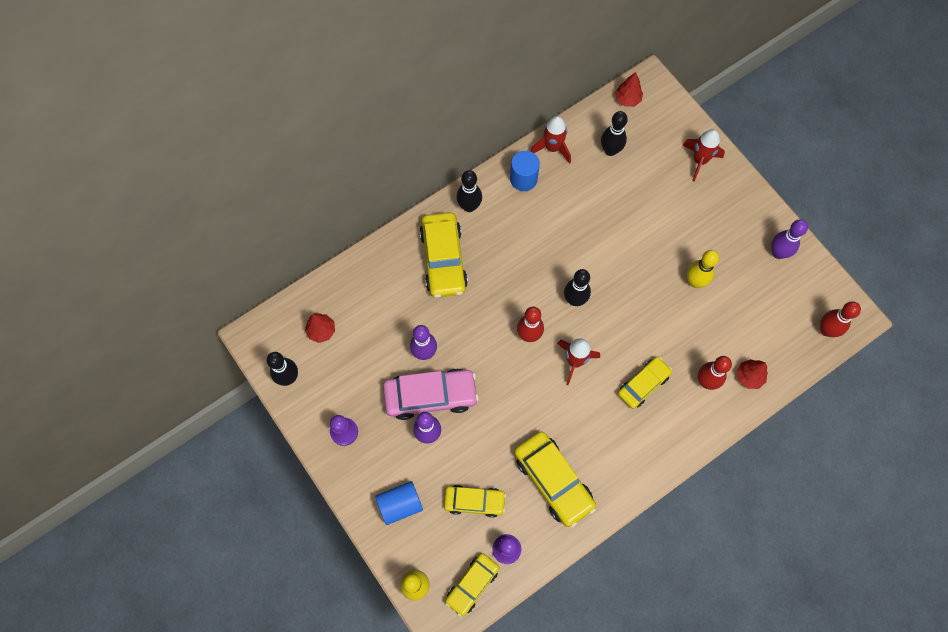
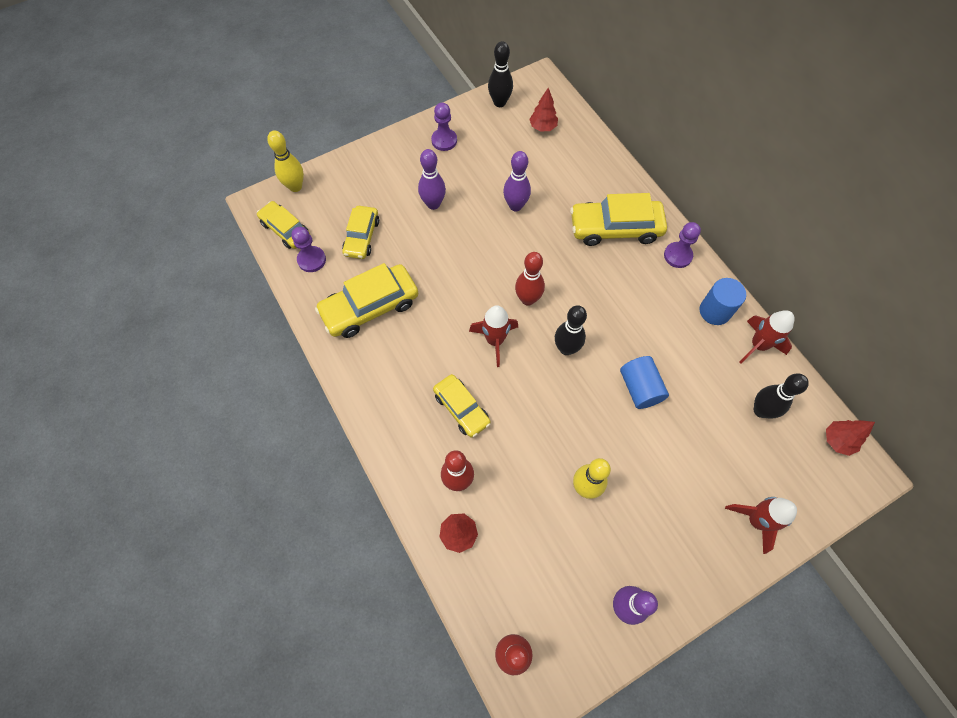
camera: 95 degrees right, 5 degrees down
(400, 504) = (370, 179): blue cylinder -> blue cylinder (640, 388)
(430, 396) = (470, 208): pink car -> none
(469, 206) = (677, 256): black bowling pin -> purple pawn

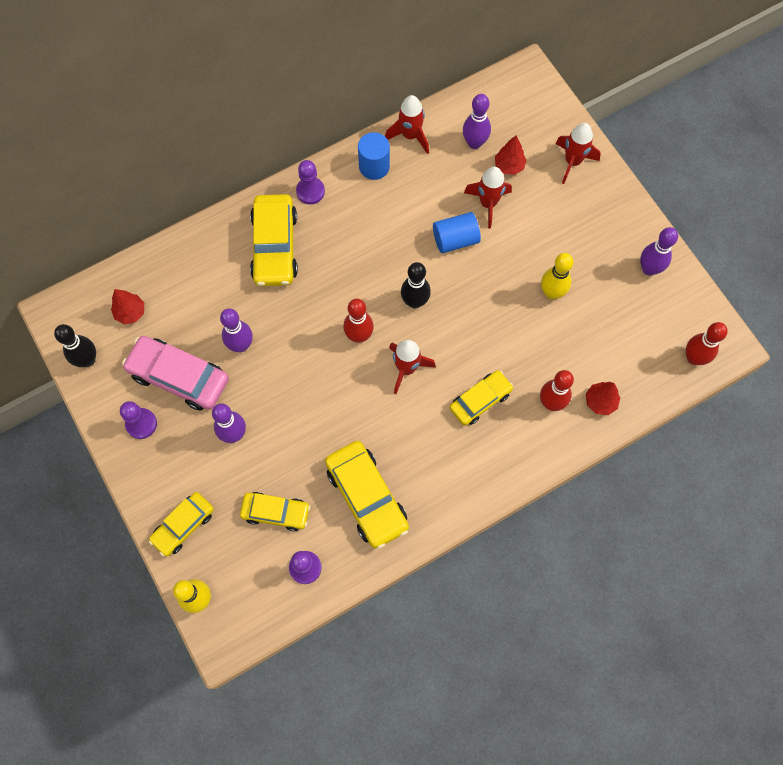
camera: 90 degrees left, 5 degrees up
(285, 229) = (262, 603): yellow car -> yellow car (183, 525)
(485, 163) = (179, 377): none -> pink car
(687, 423) = (488, 203): none -> red rocket
(761, 410) = (474, 143): black bowling pin -> purple bowling pin
(837, 440) = (500, 89): red tree -> red tree (509, 166)

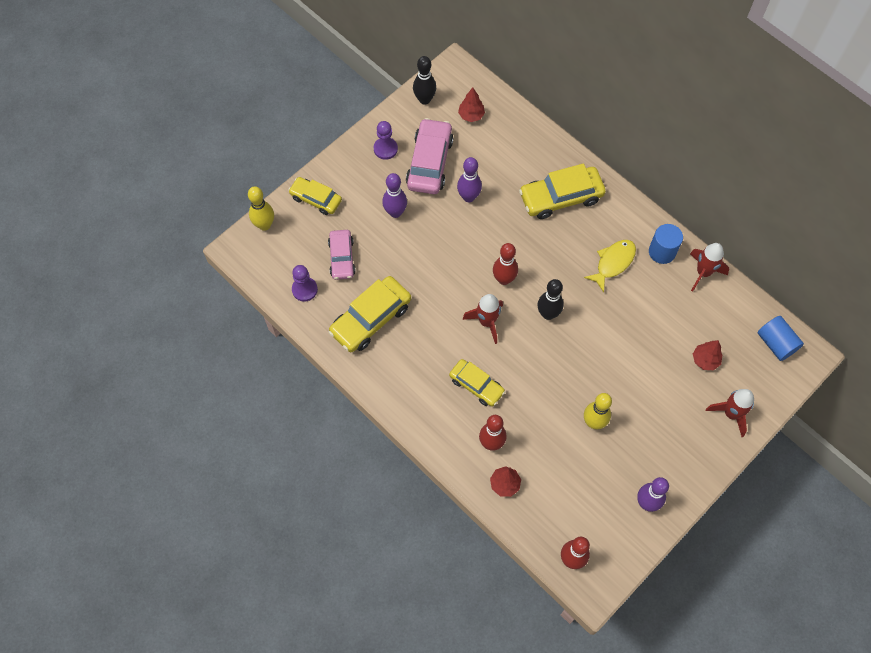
camera: 75 degrees right, 5 degrees down
(276, 512) = (342, 258): yellow car -> pink car
(310, 191) = (620, 210): purple pawn -> none
(373, 218) = (613, 263): none -> yellow fish
(455, 239) = (616, 332): blue cylinder -> blue cylinder (776, 343)
(474, 143) = (716, 326): purple bowling pin -> none
(488, 203) = (661, 351): red rocket -> none

